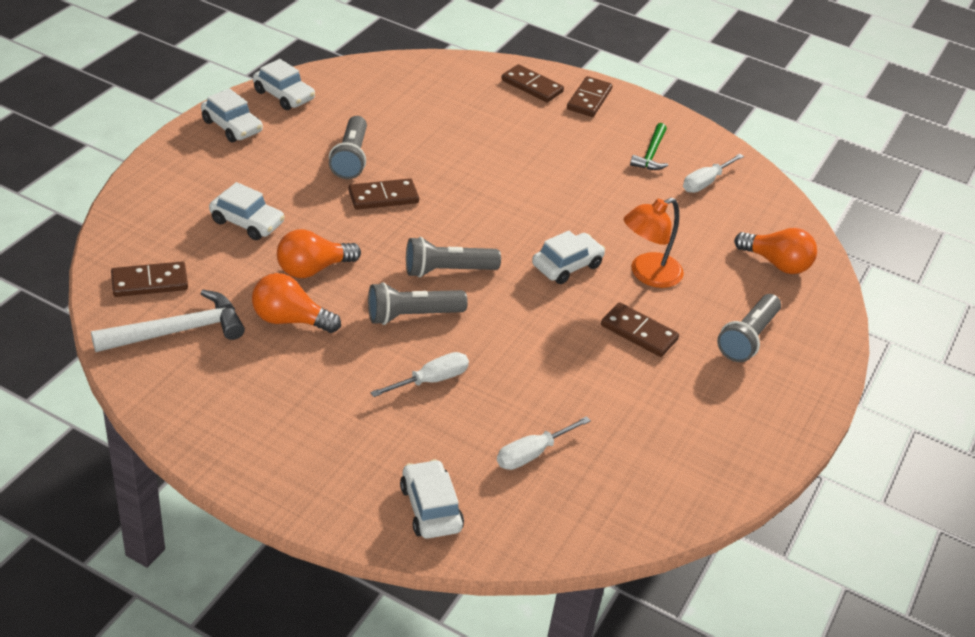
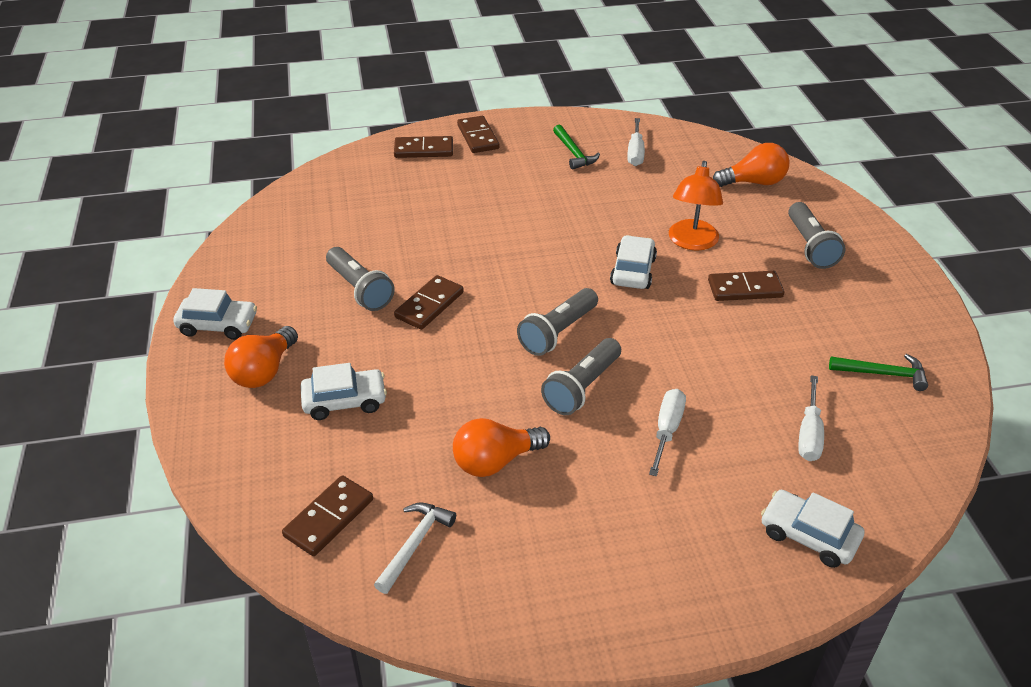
camera: 35 degrees left, 0 degrees up
(178, 331) = (415, 544): white hammer -> white hammer, size x0.64
(284, 95) = (230, 270): white car -> none
(313, 269) = (455, 404): orange light bulb -> orange light bulb (264, 371)
(657, 459) = (883, 374): none -> green hammer

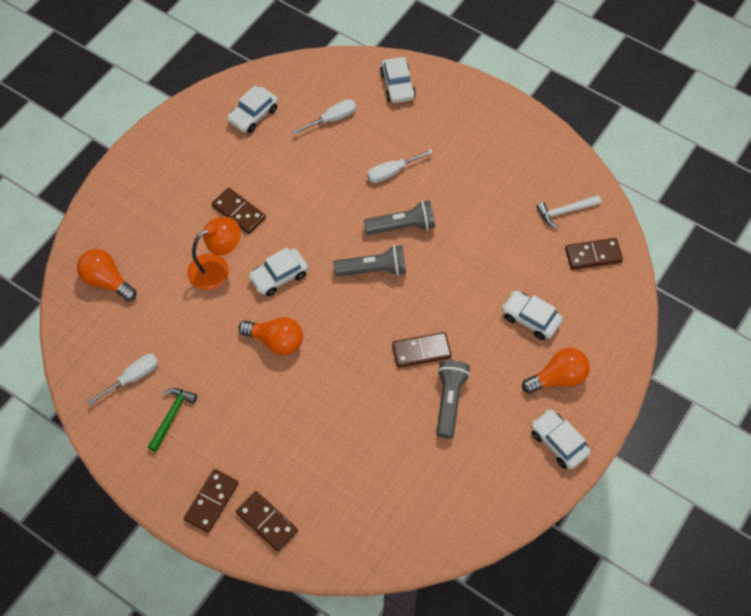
camera: 135 degrees left, 20 degrees up
(495, 461) = (489, 221): orange light bulb -> orange light bulb (276, 341)
(810, 246) = (159, 207): grey flashlight -> none
(883, 374) = (253, 115): green hammer -> white car

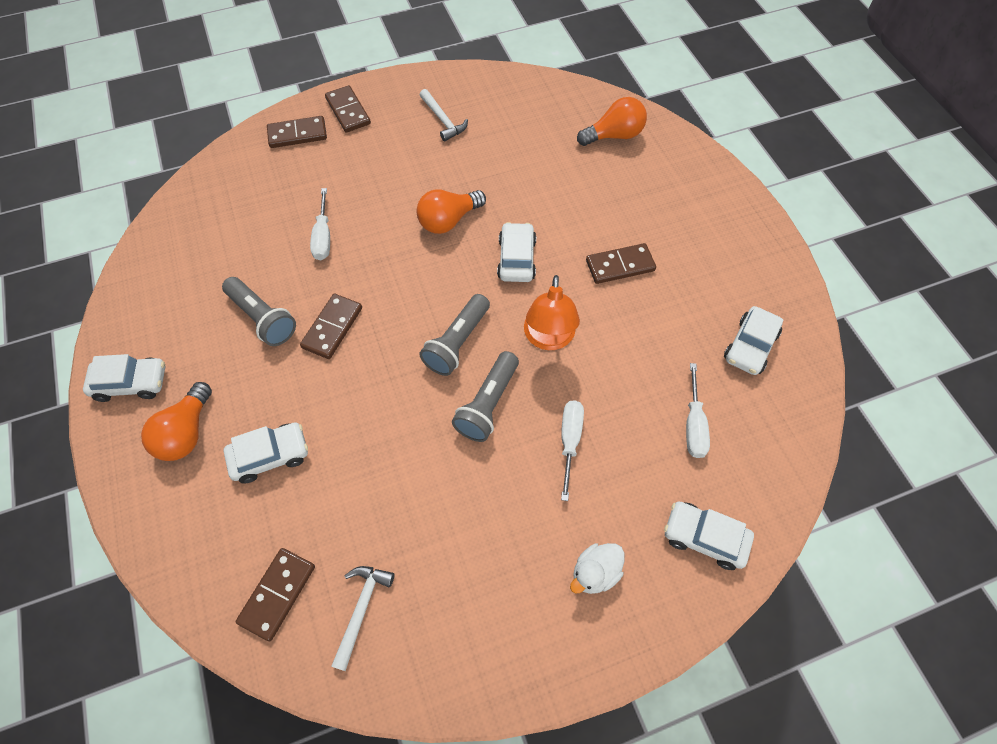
camera: 125 degrees right, 0 degrees up
(132, 378) = (501, 112): white screwdriver -> white screwdriver (323, 236)
(171, 416) = (443, 120): green hammer -> white hammer
(216, 267) = (566, 216): orange lamp -> orange lamp (548, 338)
(253, 115) = (750, 346): white car -> white car turned 135 degrees counterclockwise
(456, 122) = (595, 573): none -> white duck

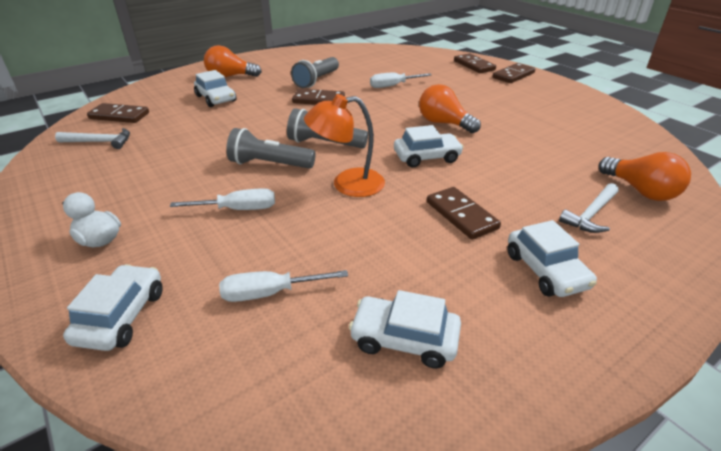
camera: 75 degrees right, 25 degrees down
(131, 383) = (260, 60): white car -> white car (545, 270)
(443, 120) = (547, 106): white hammer -> white hammer (591, 214)

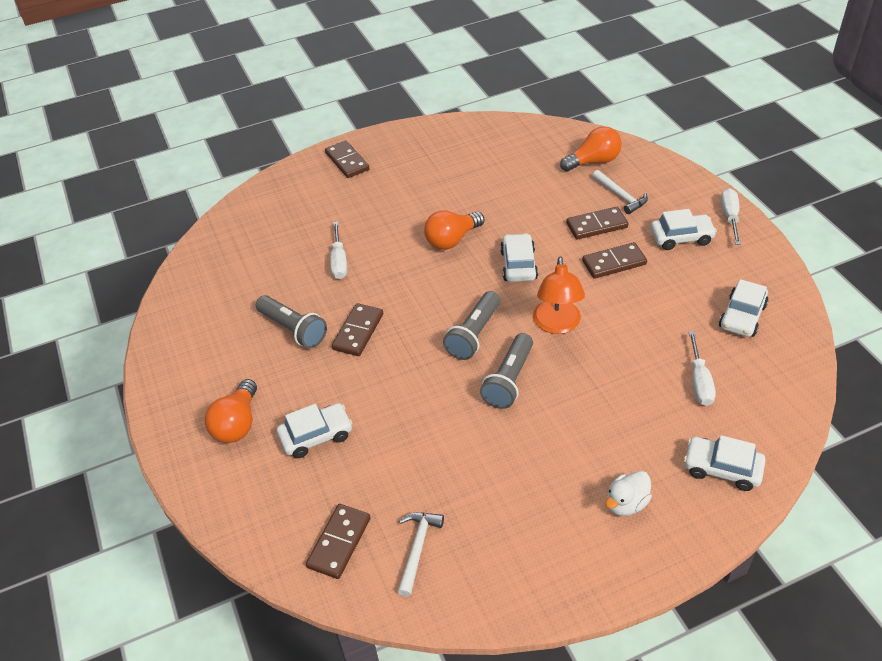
camera: 75 degrees left, 10 degrees up
(238, 209) = (588, 403): white screwdriver -> white screwdriver (730, 217)
(474, 65) = (303, 183): brown domino -> brown domino (597, 225)

